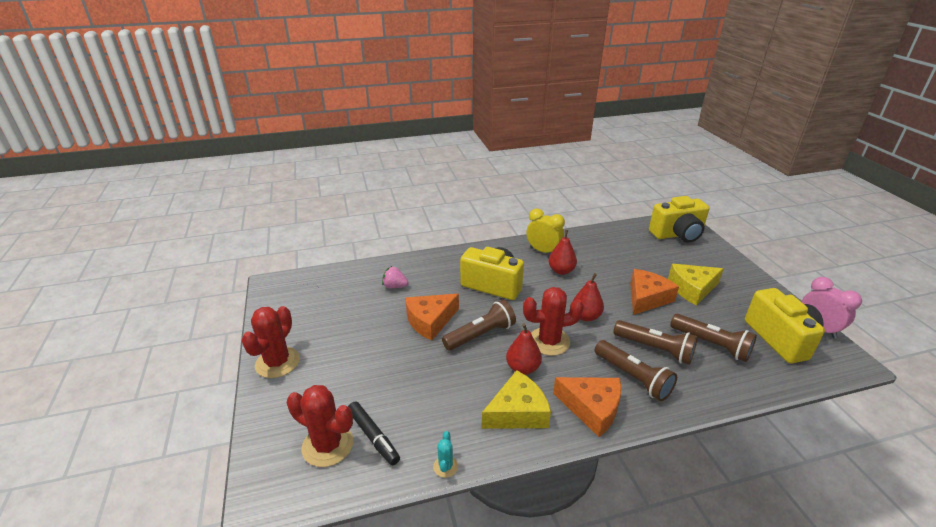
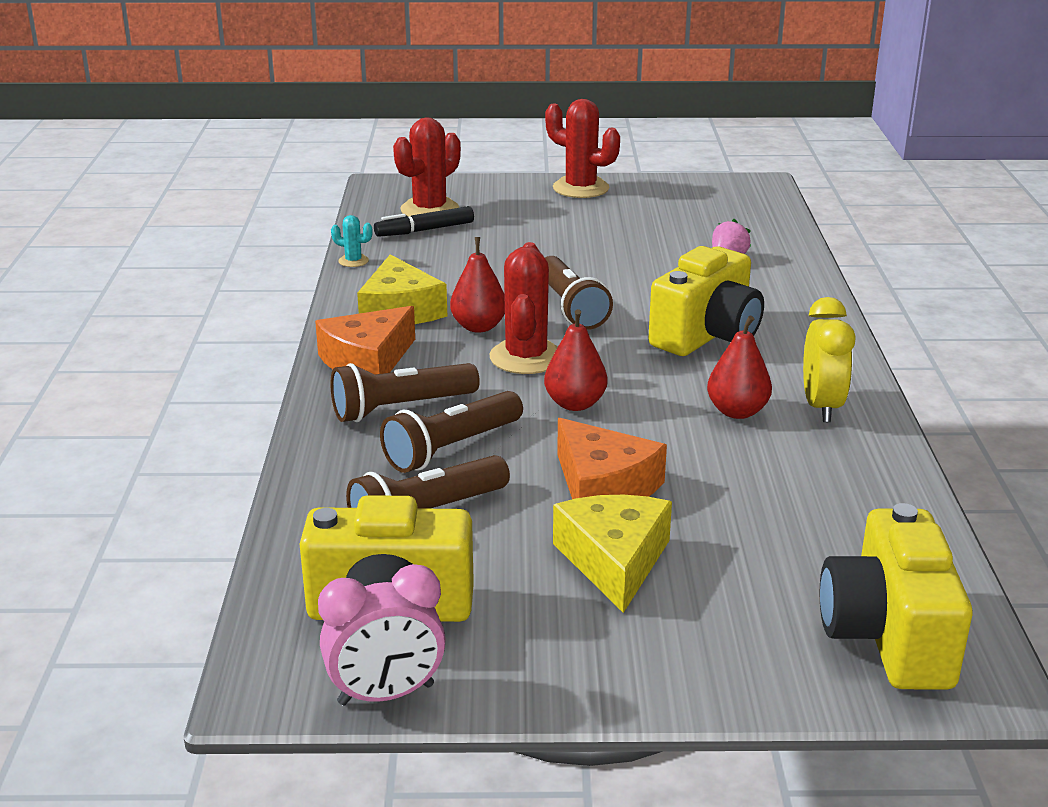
camera: 105 degrees right, 5 degrees down
(430, 321) = (623, 276): orange cheese -> none
(543, 251) = (821, 407): yellow clock -> yellow clock turned 45 degrees counterclockwise

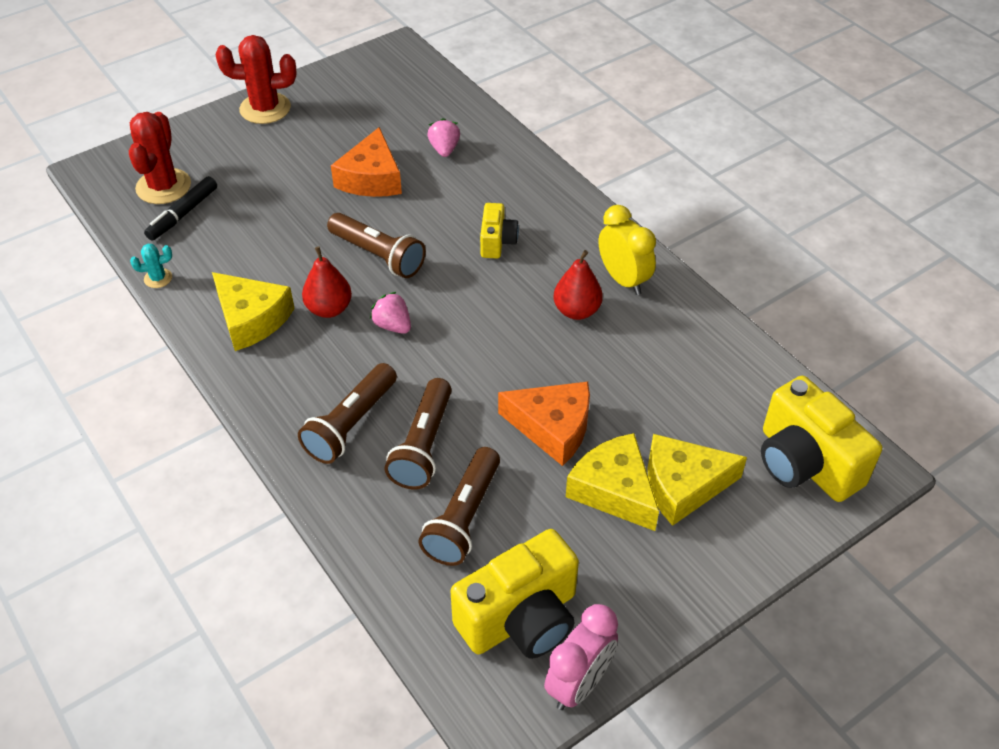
camera: 35 degrees left, 20 degrees up
(367, 360) = (278, 387): orange cheese -> orange cheese (371, 178)
(526, 357) = (393, 325): red cactus -> pink strawberry
(575, 404) = (467, 357): red pear -> none
(702, 591) = (683, 485): none -> yellow cheese
(707, 336) = (497, 242): yellow camera -> yellow camera, size x0.54

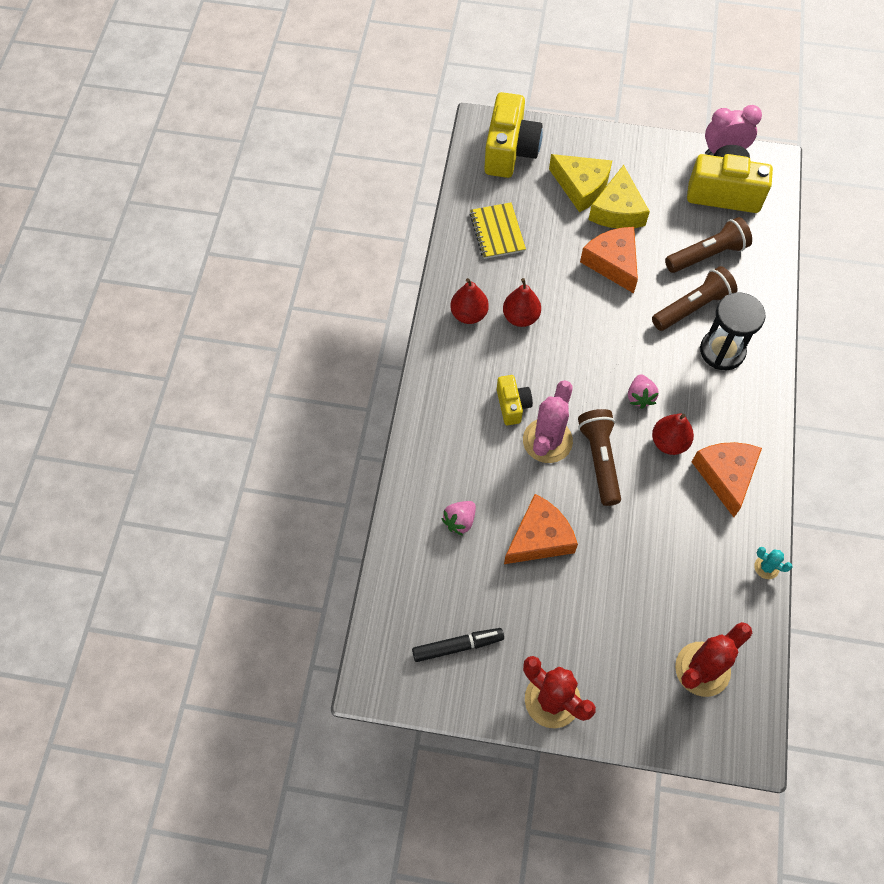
camera: 135 degrees left, 15 degrees up
(183, 214) = (707, 621): black marker -> black marker (458, 646)
(251, 319) = (726, 476): yellow cheese -> orange cheese
(351, 424) = (722, 351): brown flashlight -> black hourglass
(438, 239) = (547, 441): none -> pink cactus
(497, 242) = (512, 405): yellow camera -> yellow camera turned 120 degrees clockwise
(623, 279) = (469, 314): yellow clock -> red pear
(698, 368) = (497, 232): none -> yellow notebook

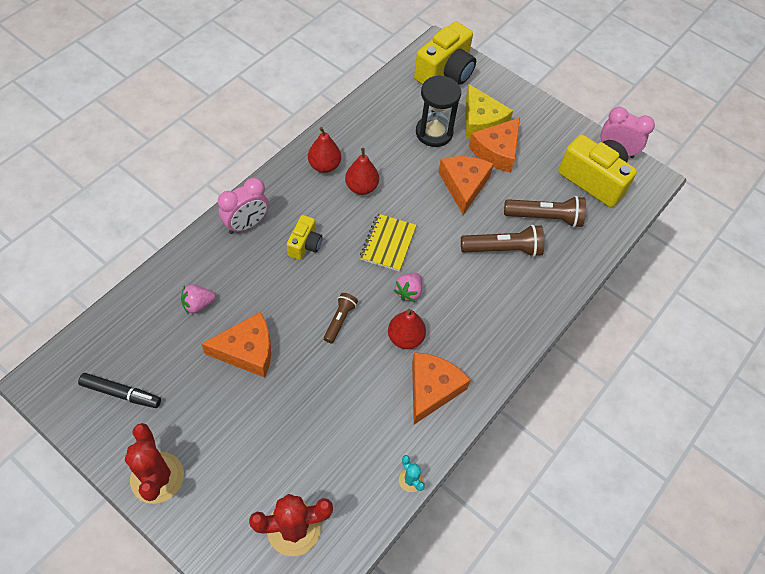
camera: 25 degrees right, 5 degrees down
(442, 416) = (246, 224): none -> pink clock
(497, 232) = (391, 121): yellow notebook -> yellow notebook (388, 243)
(547, 441) = (310, 284): pink cactus -> none
(599, 460) = (339, 320): brown flashlight -> brown flashlight, size x0.60
(617, 210) = (496, 151): yellow cheese -> orange cheese
(722, 351) = (502, 293): black hourglass -> black hourglass (434, 133)

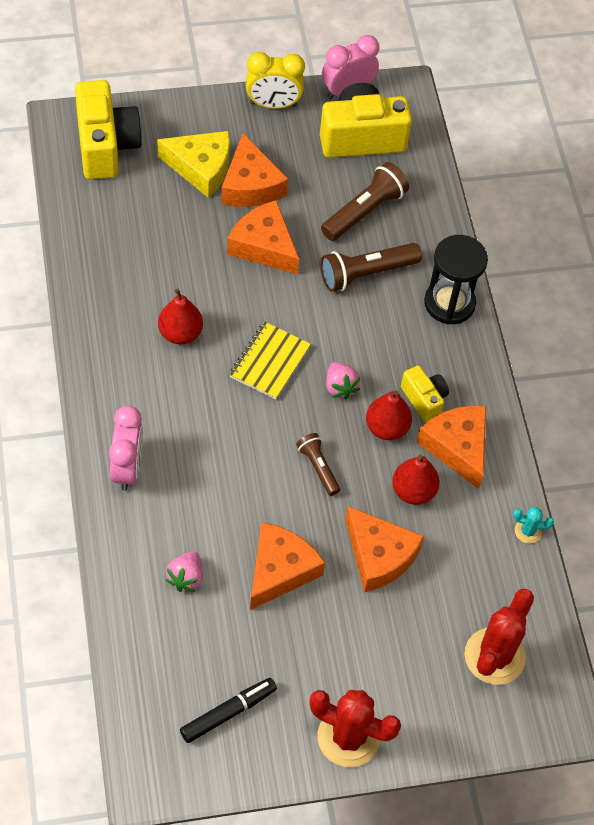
camera: 50 degrees left, 0 degrees up
(305, 245) = (203, 434): yellow camera -> yellow camera (424, 400)
(308, 400) = (379, 556): none -> orange cheese
(324, 166) = (120, 345): red pear -> red pear (413, 491)
(388, 243) = (270, 362): yellow notebook -> yellow notebook turned 60 degrees clockwise
(434, 133) = (174, 218): black hourglass -> black hourglass (449, 303)
(503, 249) = (366, 273): brown flashlight -> brown flashlight turned 150 degrees counterclockwise
(563, 124) = (273, 104): none -> yellow clock

